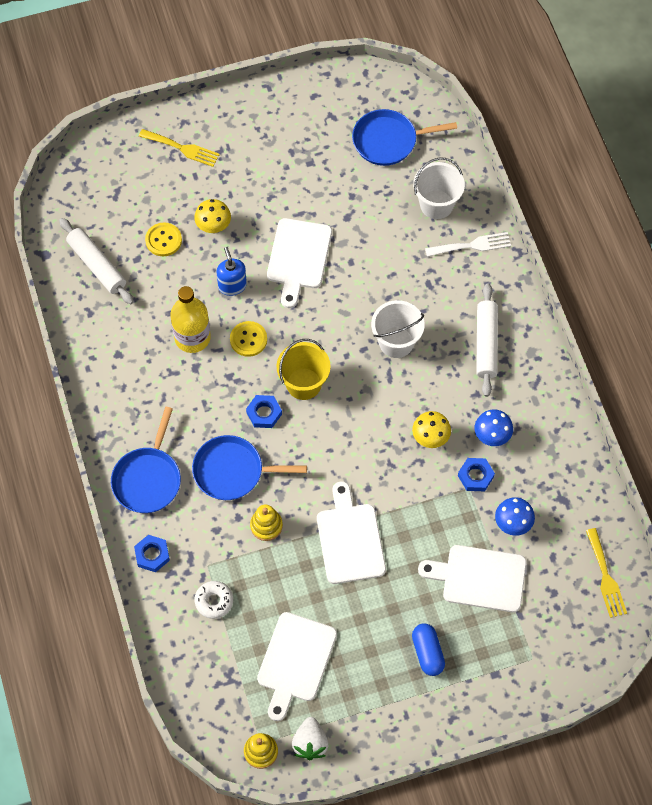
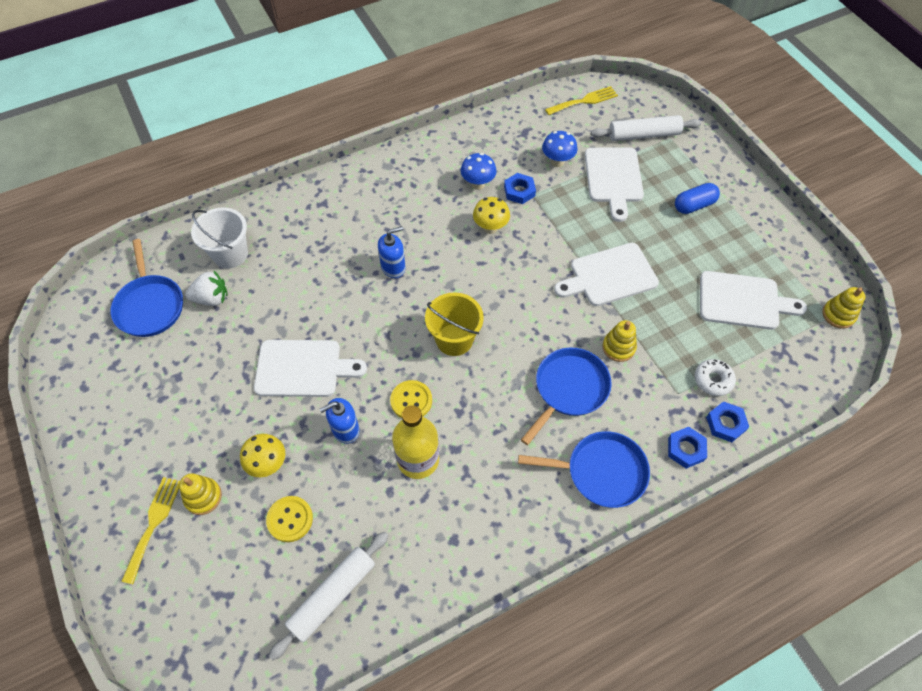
camera: 100 degrees left, 5 degrees down
(196, 181) = (203, 497): none -> yellow stacking toy
(232, 471) = (569, 389): blue pan -> blue pan turned 135 degrees counterclockwise
(264, 413) = (496, 370): blue nut -> blue nut (725, 423)
(310, 743) = (812, 278): white strawberry -> white strawberry (211, 298)
(396, 342) = (393, 267): white bucket -> blue soap dispenser
(472, 245) = (277, 220): white fork -> none
(486, 344) = (384, 198): white rolling pin -> white rolling pin (644, 135)

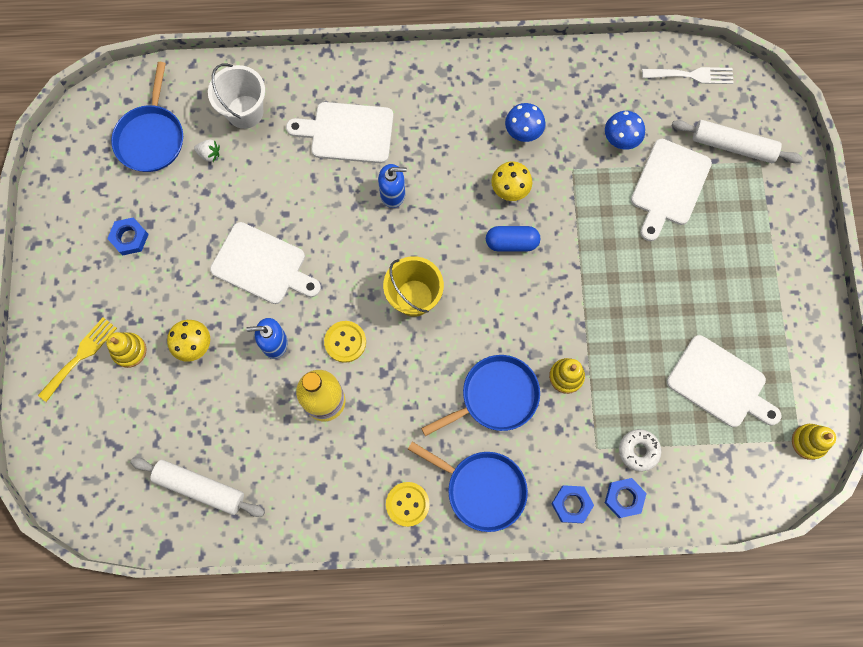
camera: 25 degrees right, 15 degrees up
(211, 298) = (209, 154): white strawberry -> white strawberry, size x0.62
(290, 519) = (192, 405): yellow button -> yellow button (407, 504)
(332, 595) = (200, 488): white rolling pin -> white rolling pin turned 45 degrees clockwise
(519, 191) = (561, 160): blue nut -> blue nut (129, 238)
(584, 101) = (692, 75): yellow fork -> white fork
(609, 276) = (601, 297): white cutting board -> white cutting board (347, 133)
(694, 205) = (736, 255): blue capsule -> blue capsule (511, 243)

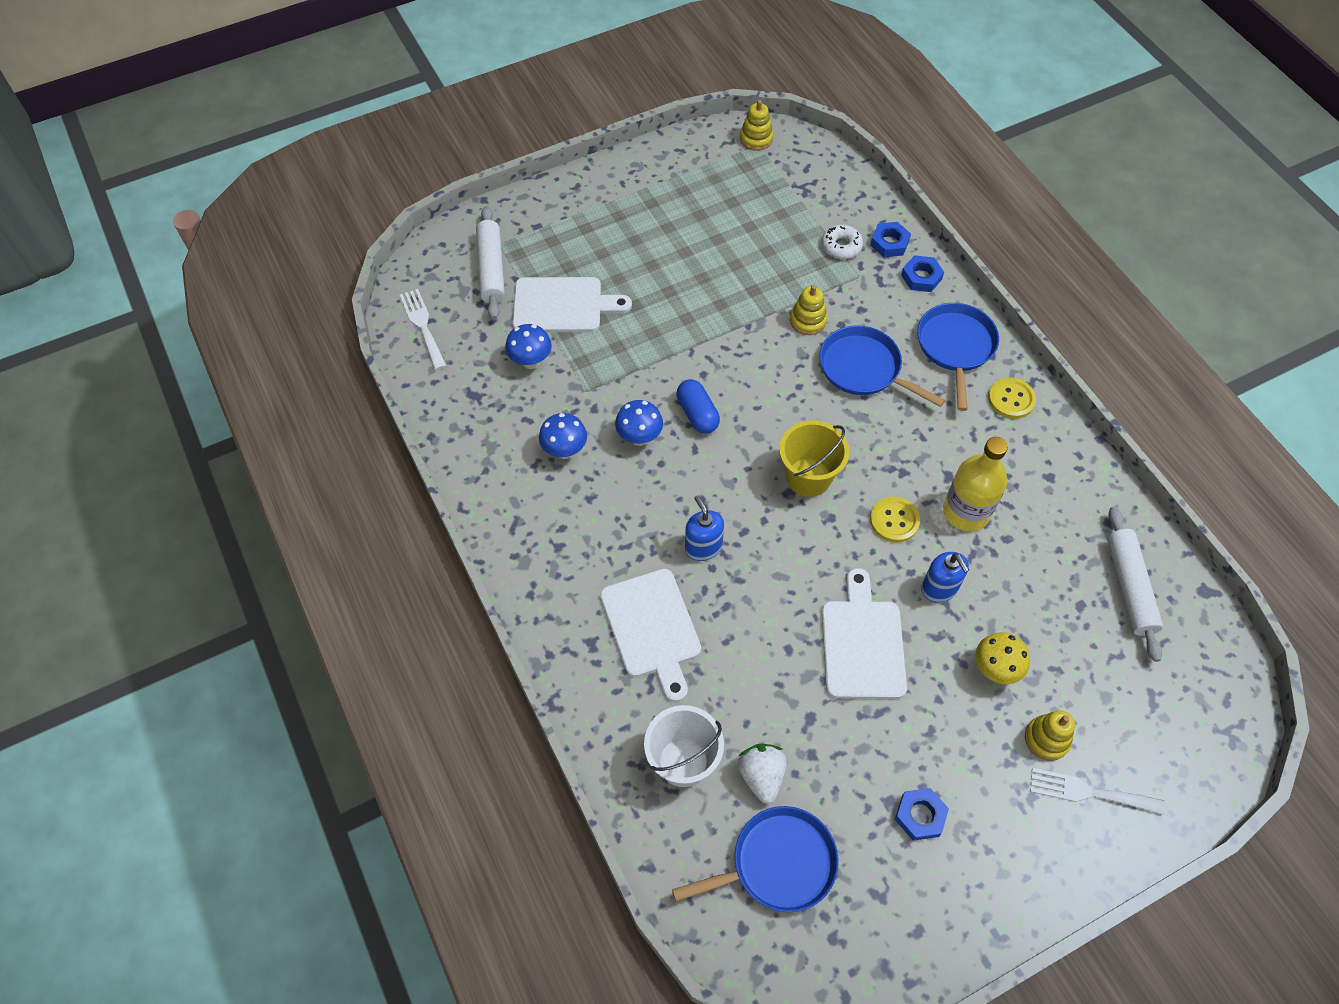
camera: 115 degrees left, 15 degrees down
(80, 356) = (1089, 792): yellow fork -> white fork
(209, 154) = (761, 776): white strawberry -> white strawberry, size x1.60
(510, 190) = (639, 437): yellow mushroom -> blue mushroom
(720, 383) = (742, 209): white cutting board -> none

